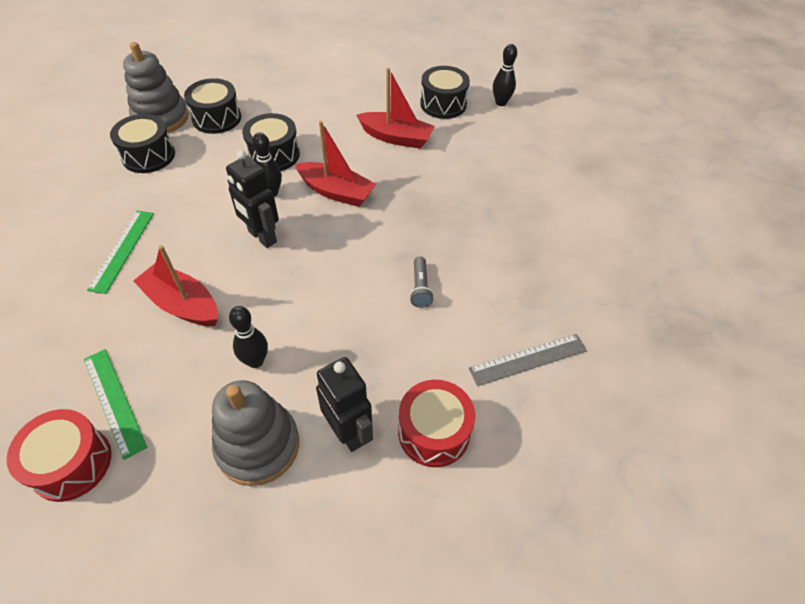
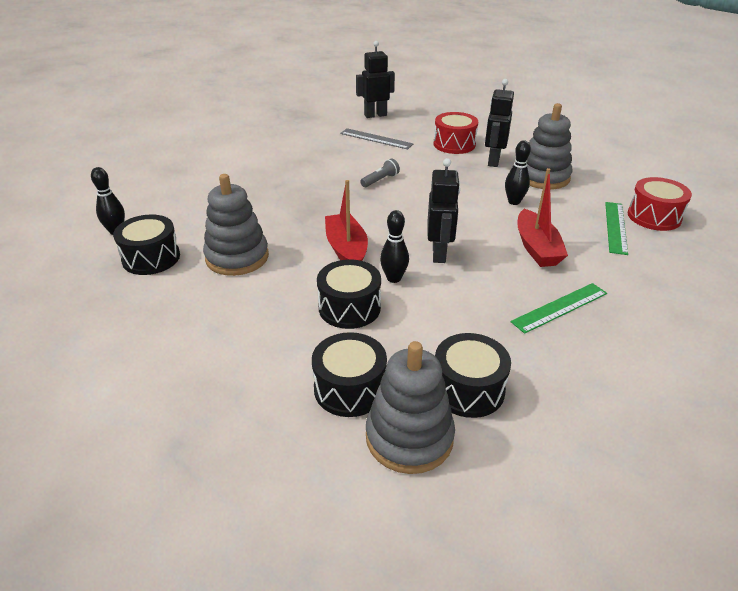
camera: 130 degrees left, 15 degrees down
(396, 137) = (237, 257): red boat -> grey stacking toy
(612, 418) = (375, 115): none -> black robot

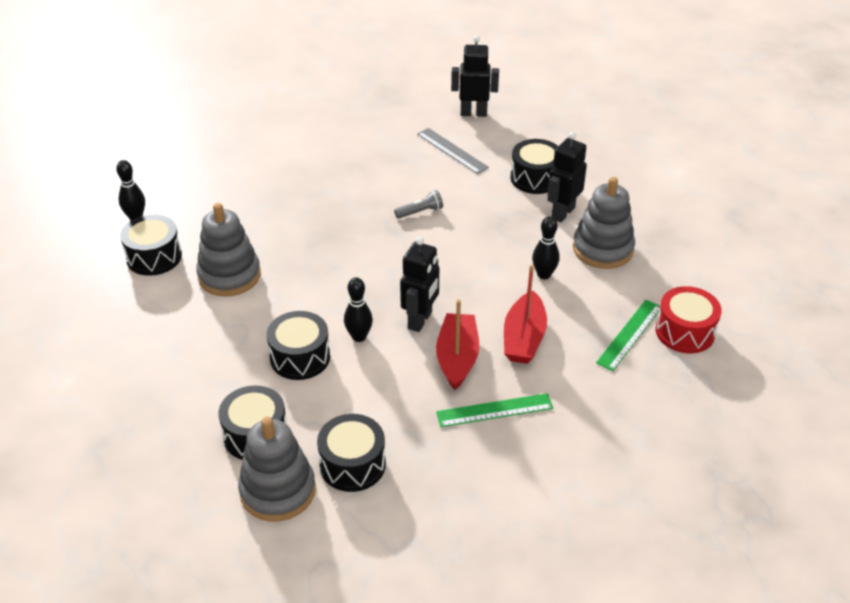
camera: 20 degrees right, 5 degrees up
(346, 249) = (334, 292): red boat -> red boat (457, 358)
(454, 144) = (535, 178): red drum -> black drum

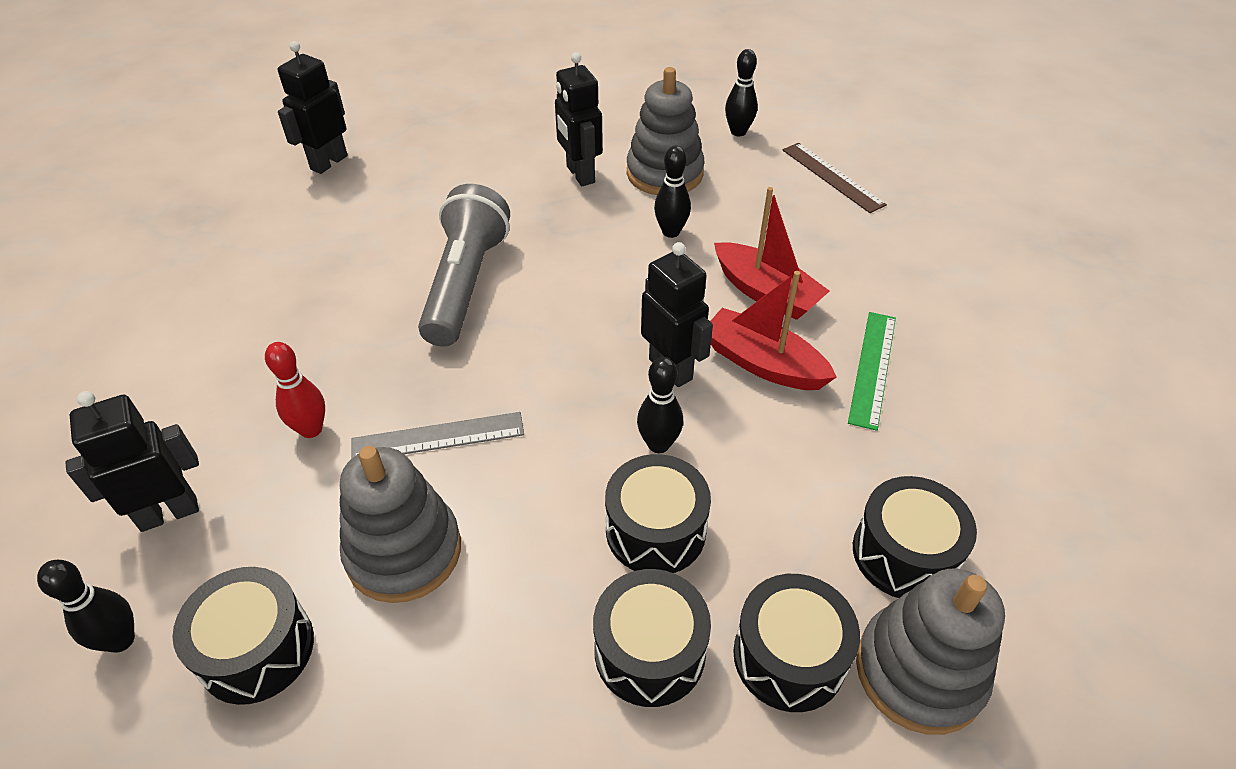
camera: 60 degrees left, 5 degrees up
(202, 195) = (169, 513): none -> black robot
(277, 210) = (311, 429): none -> red bowling pin
(420, 212) = (465, 284): grey flashlight -> grey flashlight, size x2.36
(452, 151) = (378, 208): grey ruler -> grey ruler (438, 437)
(535, 178) = (500, 168): black drum -> black drum (649, 651)
(629, 334) = (812, 213): green ruler -> none
(685, 332) = (832, 177): red drum -> brown ruler
(689, 266) = (738, 132): none -> black bowling pin

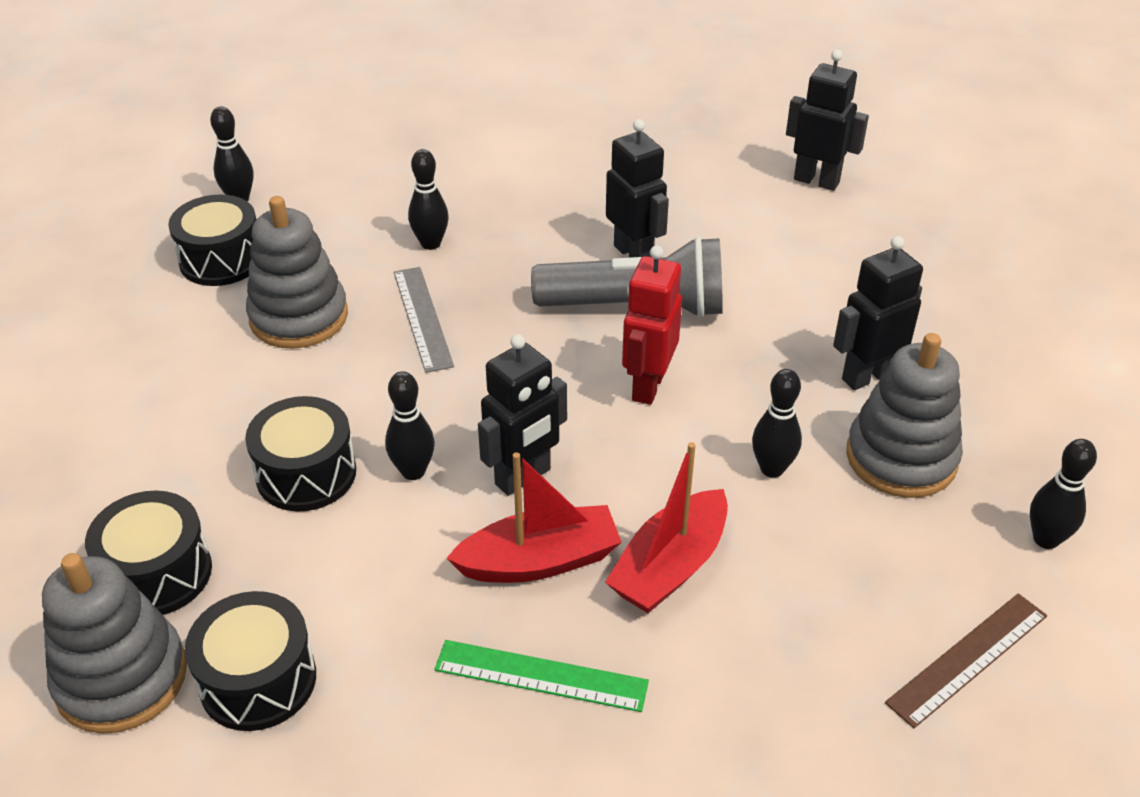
camera: 85 degrees right, 5 degrees down
(169, 513) = (346, 192): black robot -> black robot (634, 254)
(311, 429) = (431, 243): red bowling pin -> black bowling pin
(570, 286) = (647, 386): none -> red robot
(649, 651) = (180, 475): black drum -> none
(762, 363) = (540, 561): red boat -> red boat turned 45 degrees clockwise

